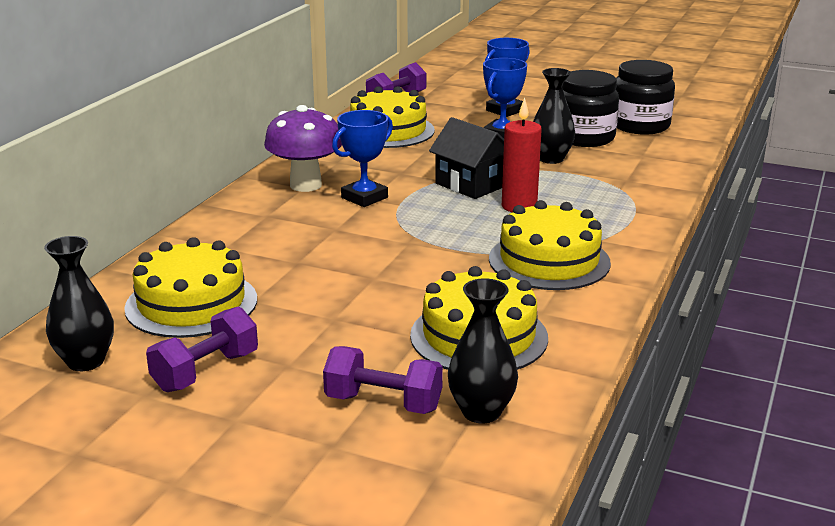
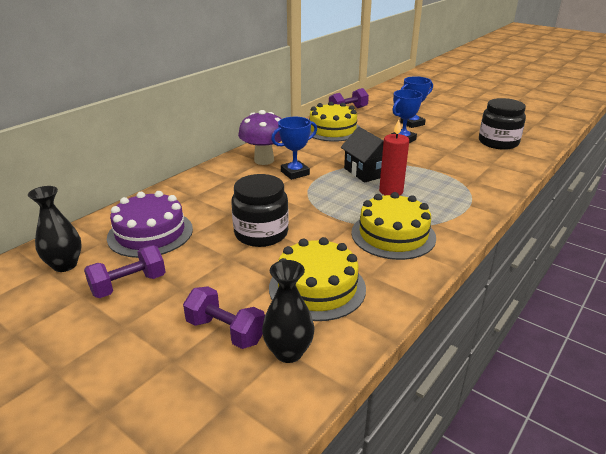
camera: 15 degrees right, 5 degrees up
(191, 303) = (150, 233): yellow cake -> purple cake
(551, 159) = (427, 159): black vase -> none
(584, 138) = (456, 147): black jar -> black jar (261, 233)

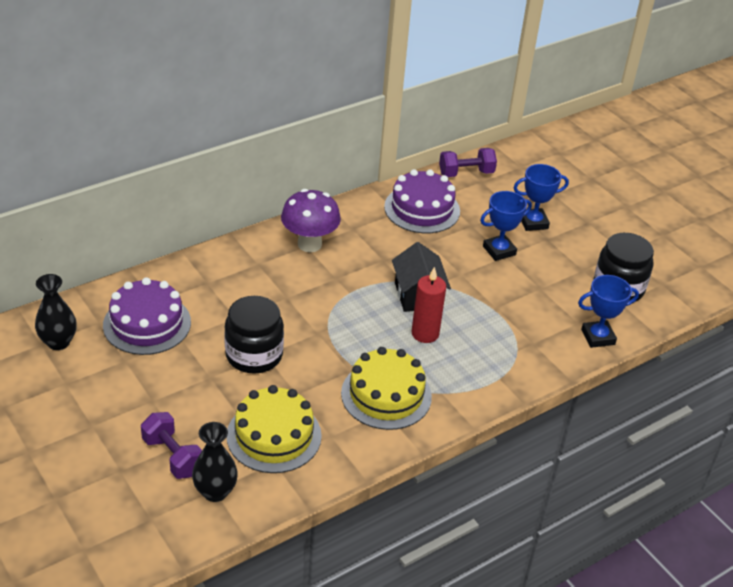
camera: 15 degrees right, 10 degrees up
(129, 285) = (108, 383): purple dumbbell -> none
(295, 173) = (334, 275): blue trophy -> blue trophy (598, 337)
(332, 130) = (422, 209): yellow cake -> purple cake

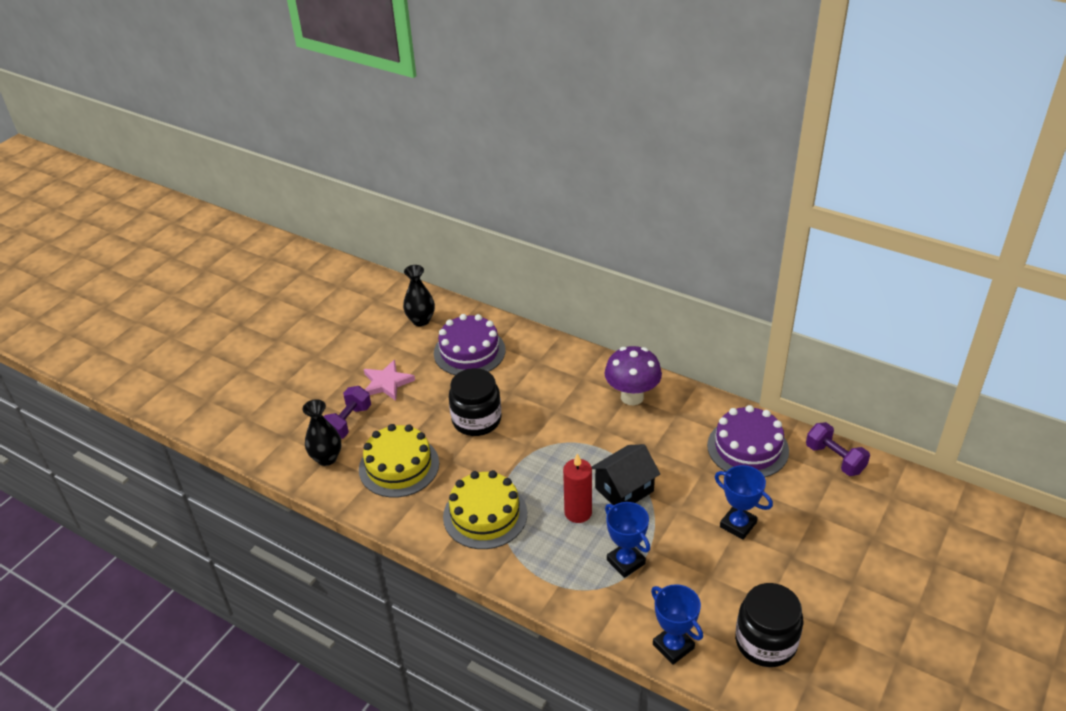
camera: 70 degrees right, 0 degrees up
(137, 404) = (387, 383): none -> pink star
(533, 222) = (807, 537): blue trophy -> blue trophy (626, 562)

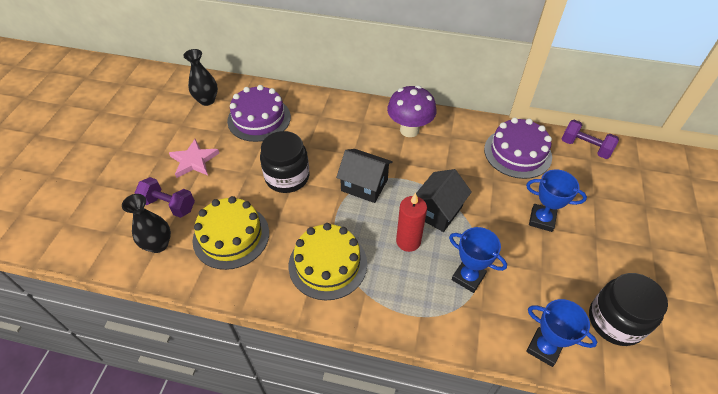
camera: 20 degrees left, 10 degrees up
(348, 422) = (169, 205): purple dumbbell -> purple dumbbell turned 75 degrees counterclockwise
(555, 445) = (364, 185): none -> black house

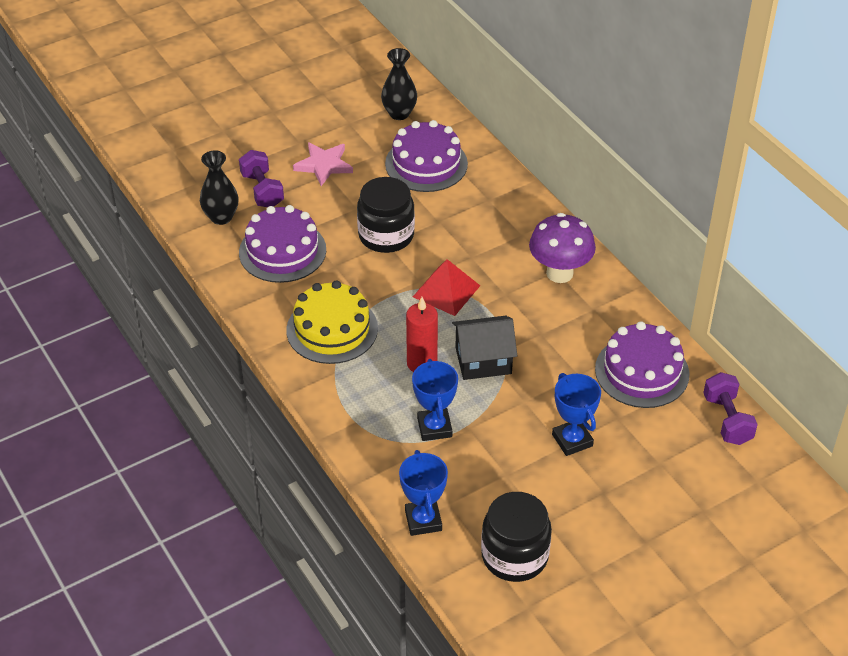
camera: 45 degrees right, 5 degrees down
(231, 236) = (282, 251): yellow cake -> purple cake
(364, 185) = (446, 291): black house -> red pyramid

